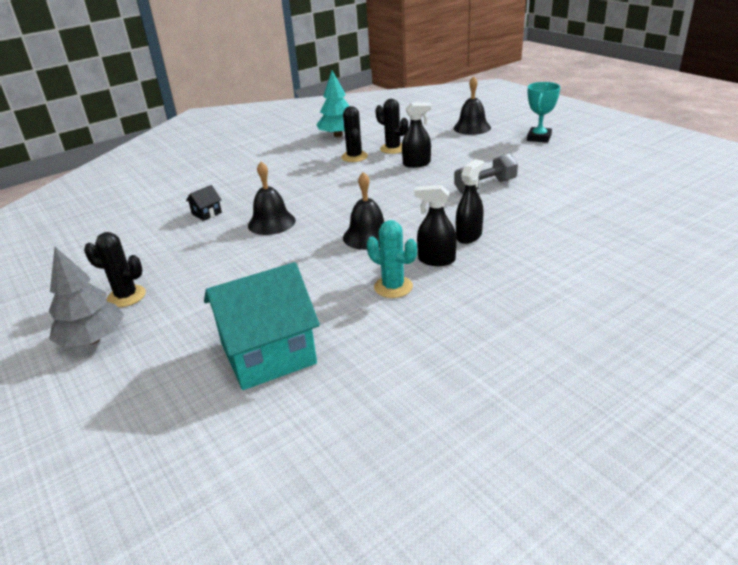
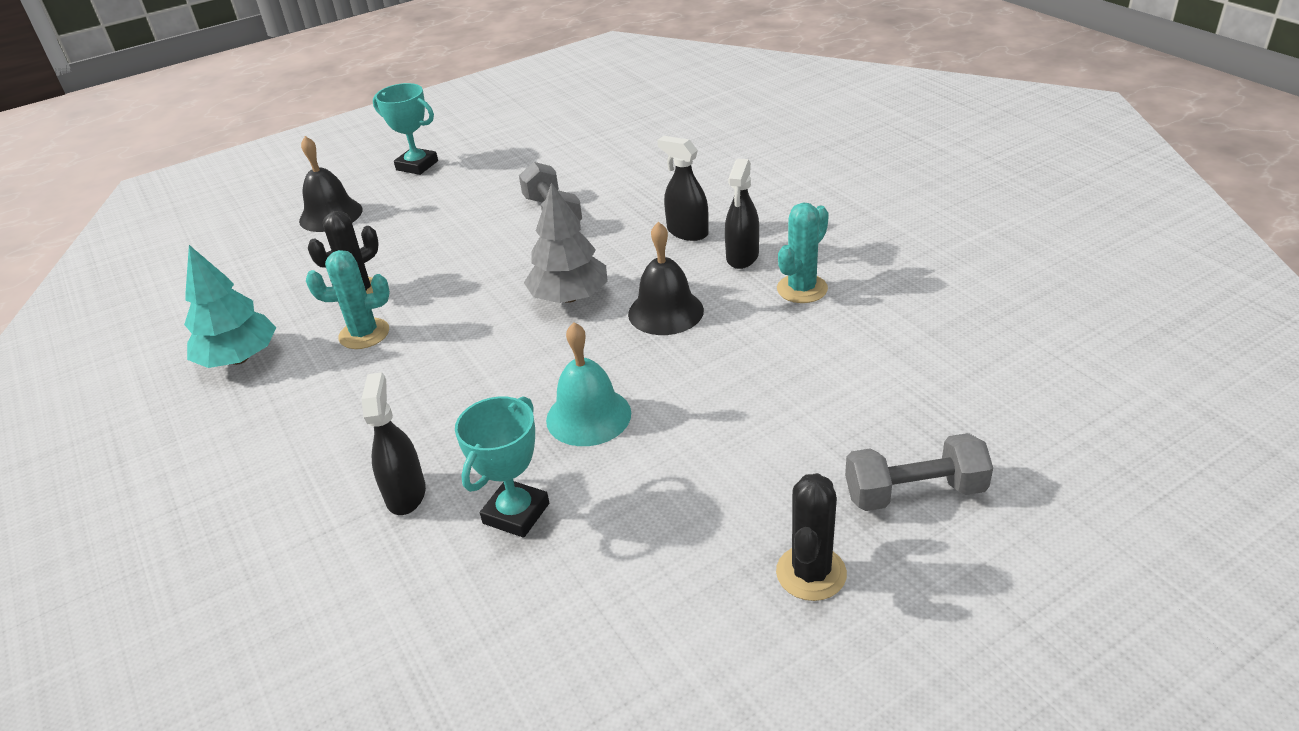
camera: 85 degrees left, 5 degrees up
(93, 339) = (939, 588): grey tree -> grey tree (569, 297)
(167, 333) = (914, 492): none -> grey dumbbell
(206, 213) = (516, 513): black house -> turquoise trophy
(268, 354) = (949, 382): turquoise house -> none
(271, 222) = (588, 416): black bell -> turquoise bell
(354, 157) = (364, 334): black cactus -> turquoise cactus
(417, 164) = (439, 268): black spray bottle -> black spray bottle (406, 494)

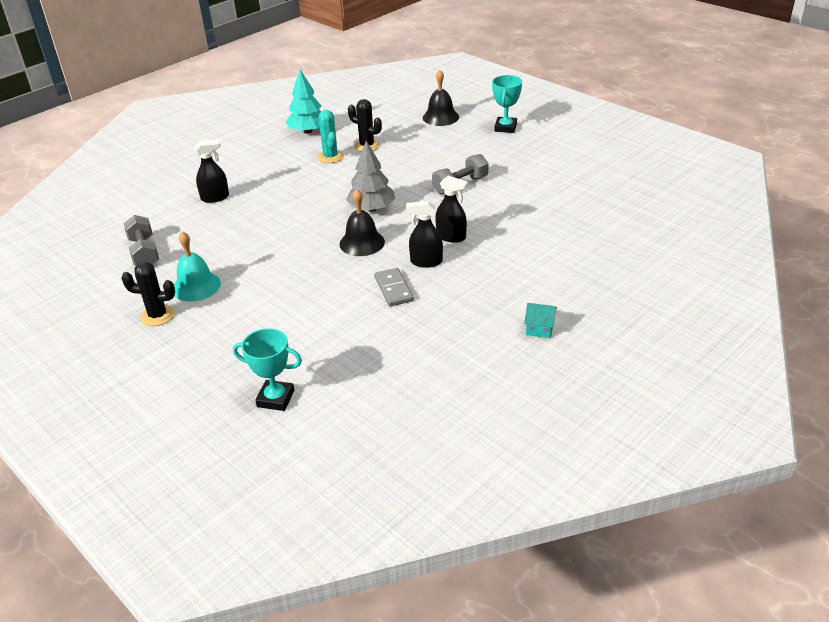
camera: 75 degrees right, 0 degrees up
(516, 513) = (201, 228): turquoise trophy -> turquoise trophy (275, 398)
(588, 416) = (268, 234): turquoise bell -> turquoise bell (196, 286)
(687, 232) = (451, 237): black spray bottle -> black spray bottle turned 90 degrees clockwise
(802, 289) = (393, 289): turquoise cactus -> grey domino
(913, 188) = (540, 328): none -> turquoise house
(914, 492) = (209, 345): grey dumbbell -> grey dumbbell (144, 252)

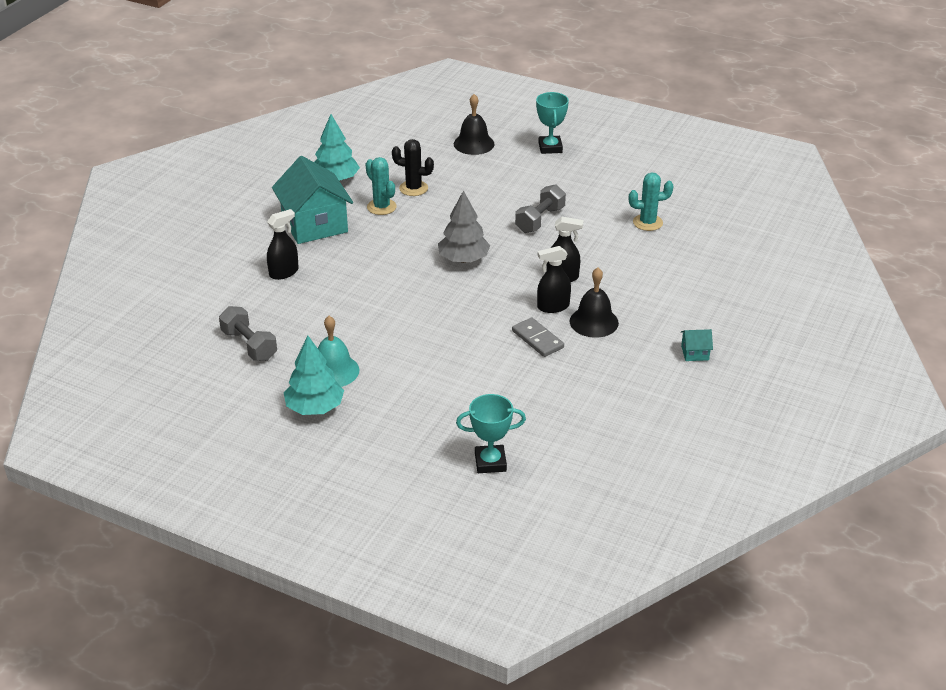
camera: 20 degrees left, 0 degrees up
(158, 315) = (315, 407): black cactus -> turquoise tree
(266, 163) = (314, 224): none -> turquoise house
(362, 243) = (476, 297): black bell -> black bell (594, 322)
(559, 201) = (647, 222): none -> turquoise cactus

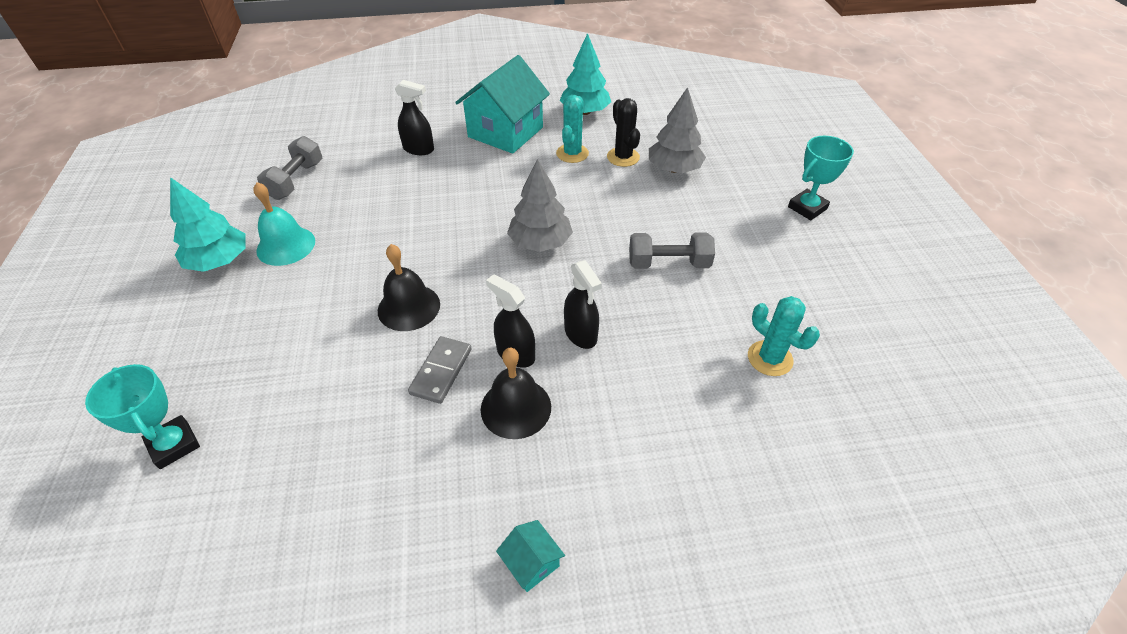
camera: 55 degrees right, 10 degrees up
(452, 175) = (674, 169): none -> grey tree
(474, 144) = (742, 157): black bell -> black bell (409, 307)

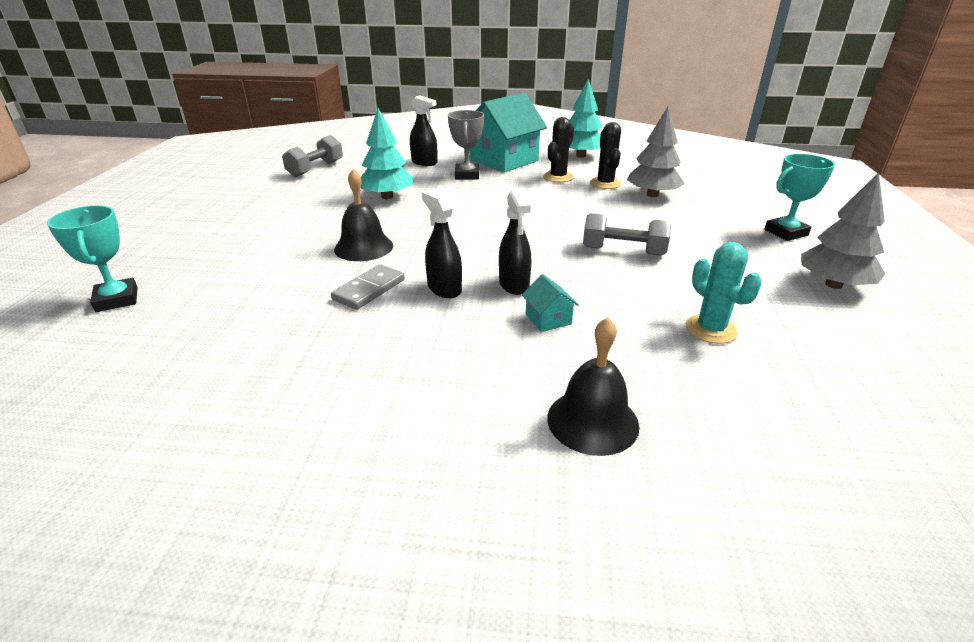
camera: 15 degrees right, 15 degrees down
(219, 261) = (228, 203): turquoise tree -> turquoise tree (387, 196)
(286, 245) = (284, 201): turquoise bell -> none
(474, 165) = (467, 175): none -> grey trophy
(516, 407) = (425, 323): black bell -> black bell (592, 421)
(531, 563) = (382, 439): turquoise house -> turquoise house (548, 319)
(540, 242) = (503, 224): grey tree -> grey tree (833, 284)
(572, 153) = (558, 177): turquoise cactus -> black cactus

